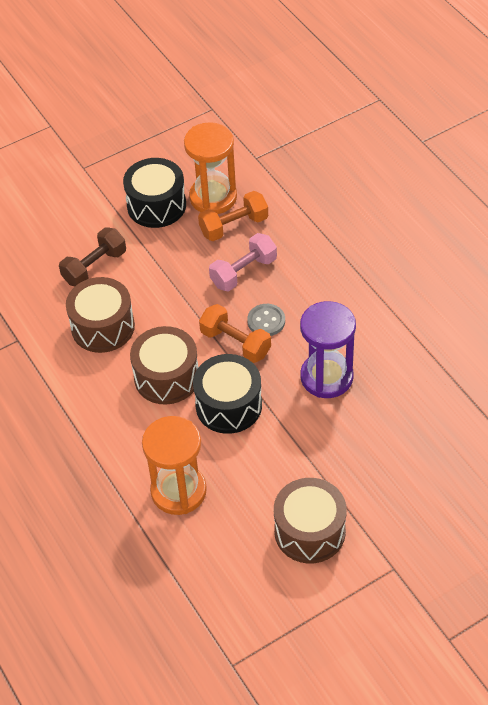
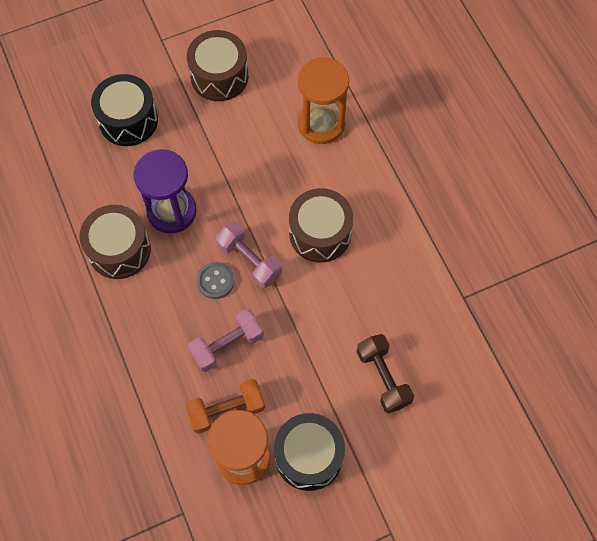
camera: 175 degrees left, 15 degrees up
(94, 267) = (383, 377): brown dumbbell -> brown dumbbell turned 75 degrees counterclockwise
(103, 327) = (378, 299): brown drum -> brown drum (119, 249)
(228, 405) = (266, 196): black drum -> black drum (128, 120)
(235, 343) = (249, 261): orange dumbbell -> pink dumbbell

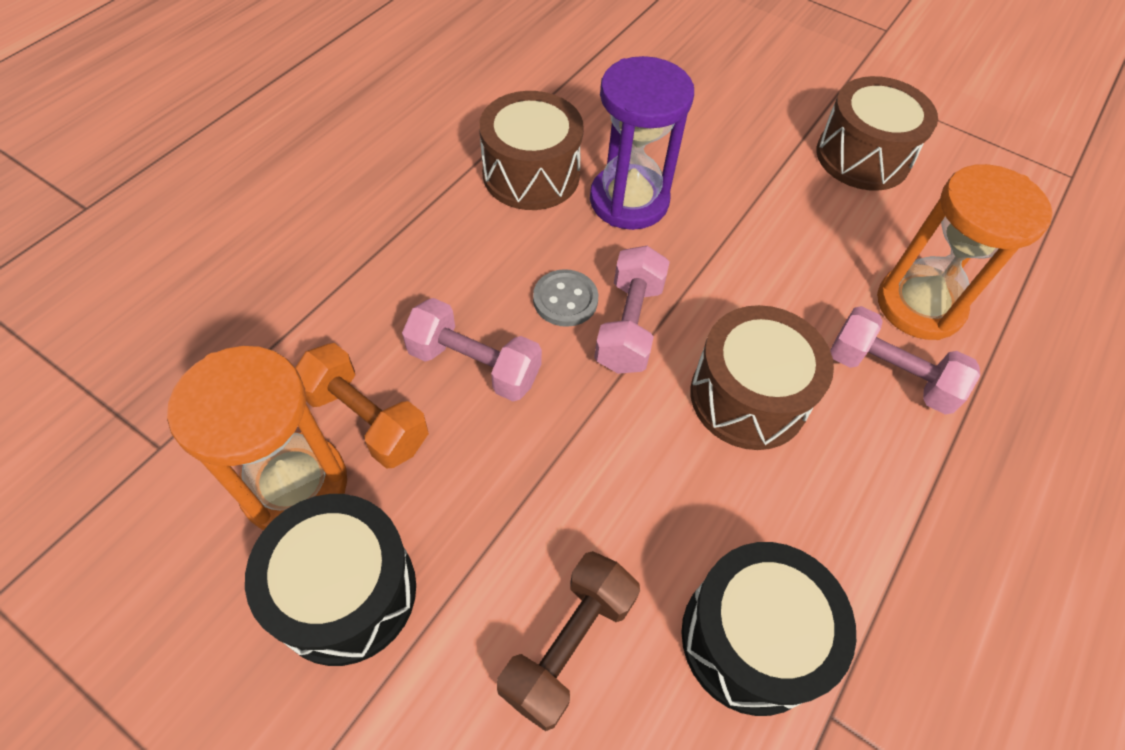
camera: 55 degrees right, 10 degrees down
(128, 120) = (713, 101): black drum -> black drum (751, 639)
(347, 166) = (889, 375): none -> pink dumbbell

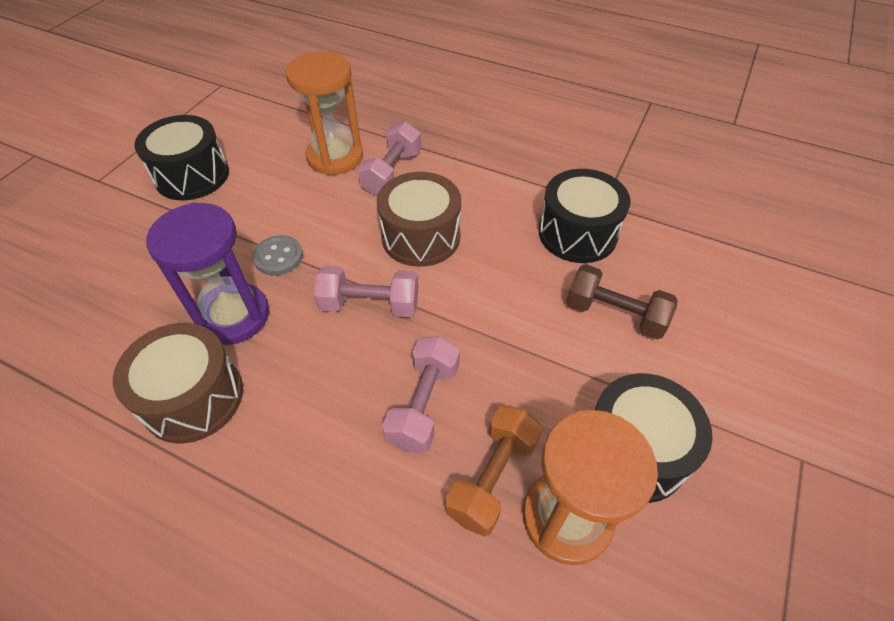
camera: 95 degrees left, 5 degrees down
(565, 300) = (348, 349): grey button -> grey button (278, 257)
(862, 157) = (192, 175): brown drum -> black drum

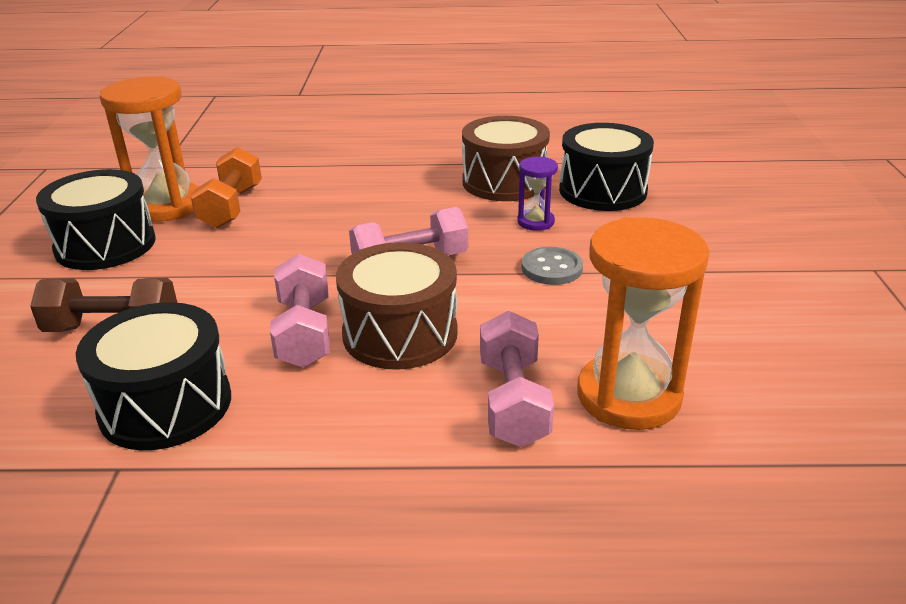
camera: 155 degrees right, 20 degrees down
(192, 175) = (780, 307): black drum -> black drum (602, 191)
(233, 316) = (535, 222): purple hourglass -> purple hourglass, size x0.50
(424, 404) = (308, 222): pink dumbbell -> pink dumbbell (304, 333)

